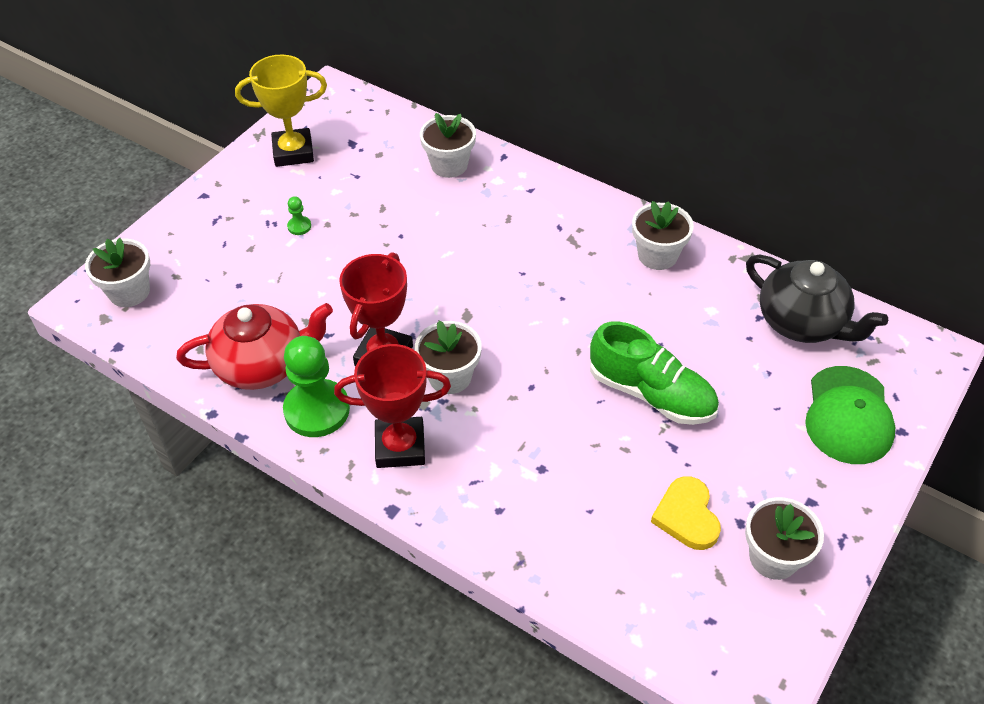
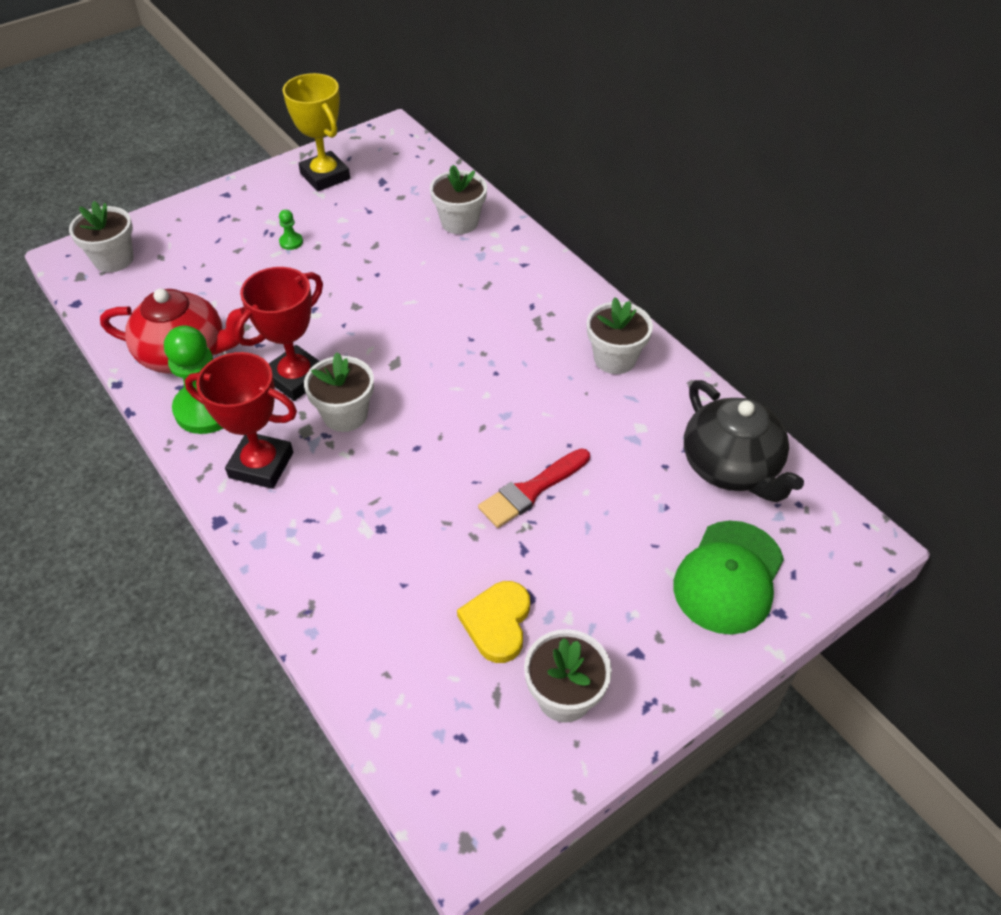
camera: 20 degrees right, 0 degrees up
(293, 152) = (325, 176): yellow trophy -> yellow trophy turned 45 degrees clockwise
(651, 394) = (531, 490): green shoe -> red brush

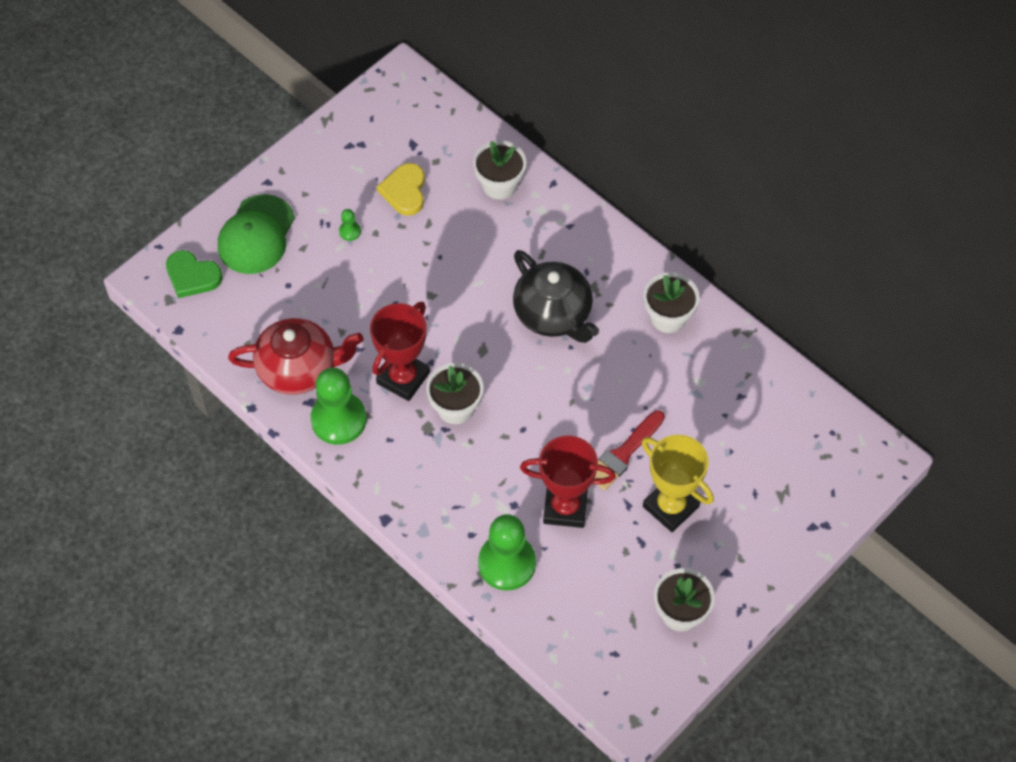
camera: 10 degrees left, 10 degrees up
(114, 259) = (192, 276): white flower pot -> green heart
(261, 465) = (402, 465): red trophy -> red trophy (565, 507)
(325, 176) = (356, 145): yellow trophy -> yellow trophy (670, 506)
(350, 596) = (507, 563): none -> green pawn
(497, 623) = (621, 566): yellow heart -> yellow heart (404, 191)
(728, 577) = (785, 503): green cap -> green cap (256, 235)
(731, 467) = (777, 408): black teapot -> black teapot (554, 314)

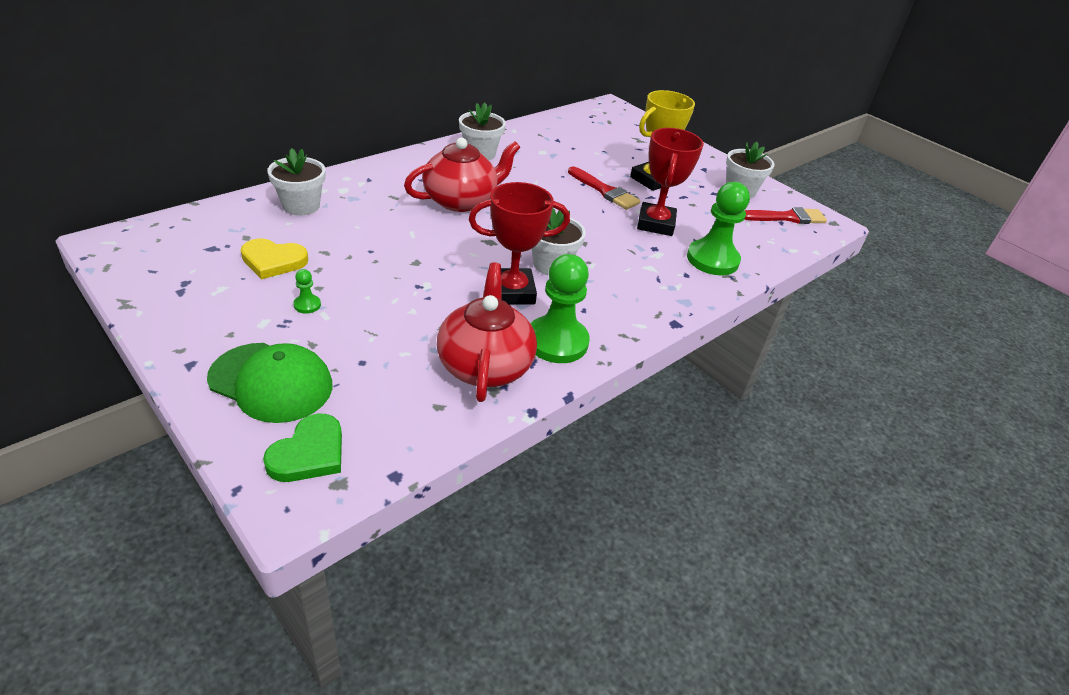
camera: 90 degrees left, 20 degrees down
(403, 378) = (512, 292): red trophy -> red trophy turned 45 degrees counterclockwise
(554, 314) = (461, 200): black teapot -> red teapot
(628, 662) = (787, 217): none -> red brush

